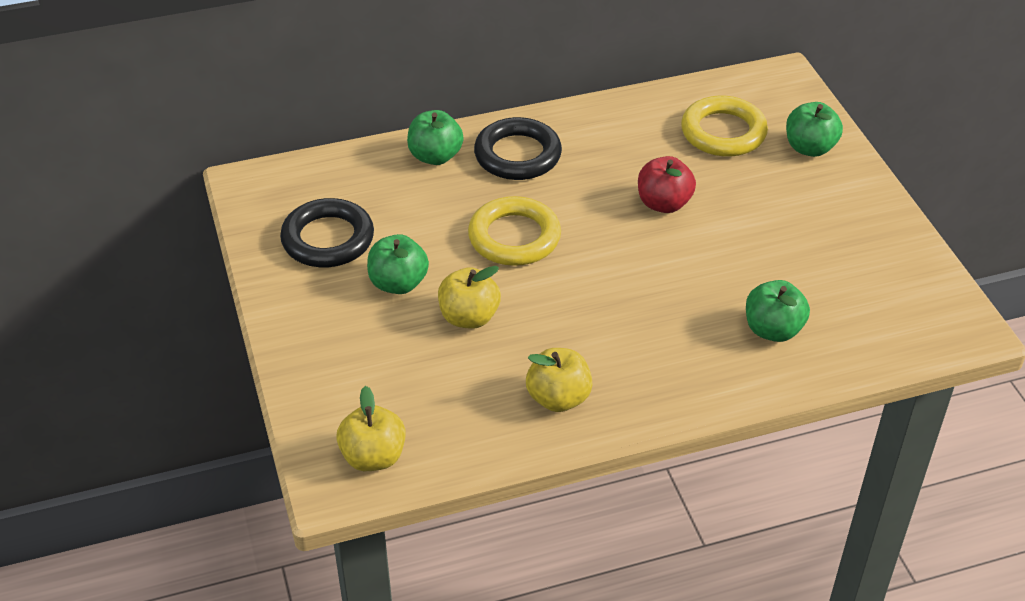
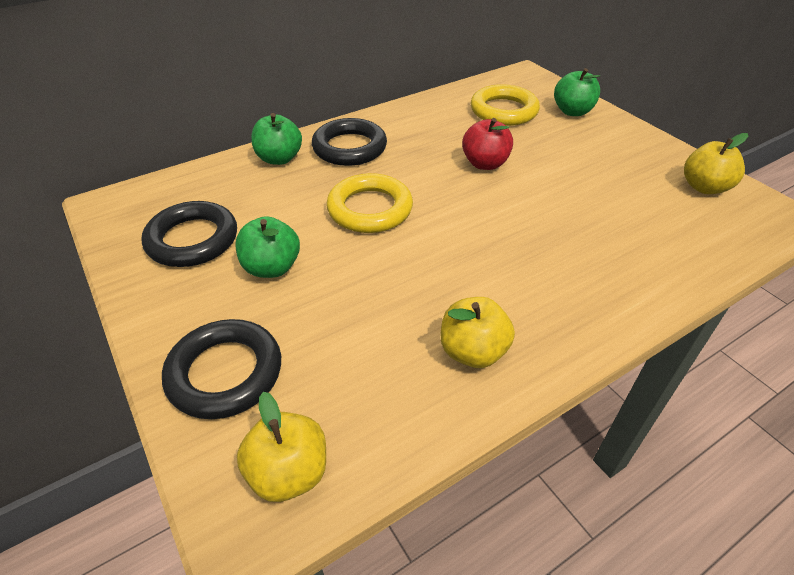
camera: 15 degrees left, 0 degrees up
(337, 372) = (225, 373): none -> black ring
(469, 317) = (351, 287): yellow apple -> yellow apple (704, 187)
(773, 330) = (633, 245): green apple -> none

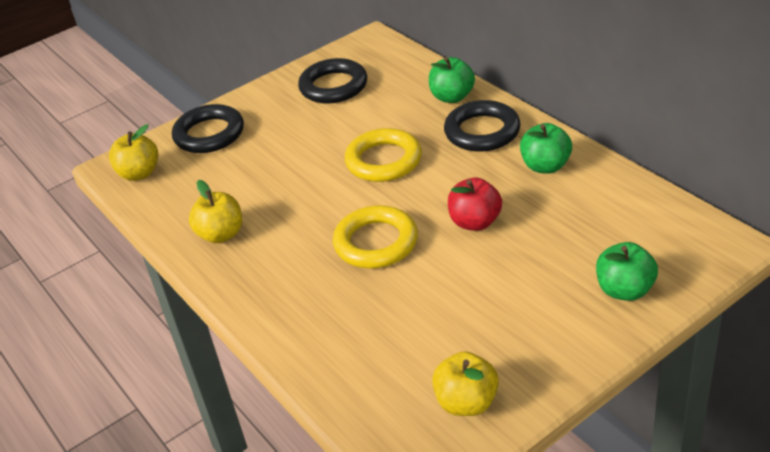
camera: 90 degrees right, 5 degrees down
(272, 267) = (305, 128): green apple -> green apple (545, 166)
(503, 111) = (602, 229): yellow ring -> yellow ring (376, 242)

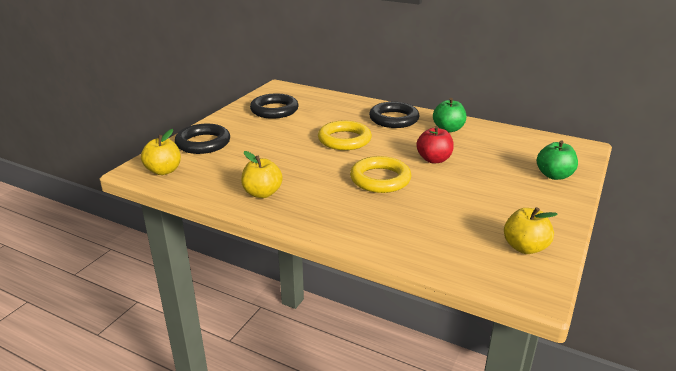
camera: 30 degrees left, 10 degrees down
(452, 97) = (359, 106): green apple -> none

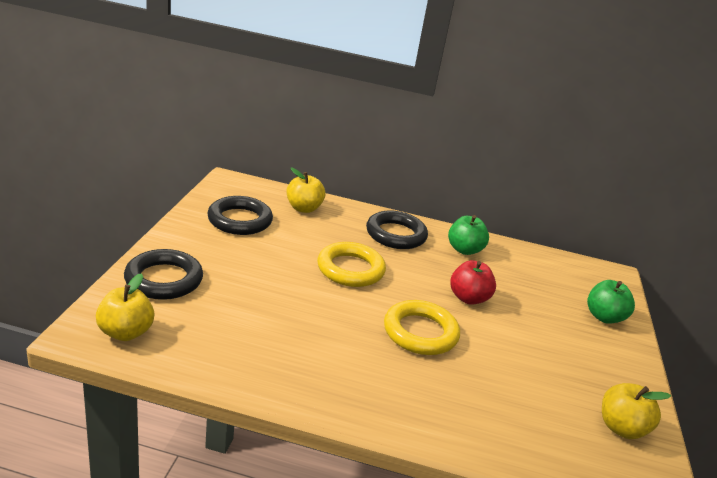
camera: 20 degrees left, 0 degrees up
(262, 193) = (282, 365): yellow apple -> yellow apple (304, 208)

